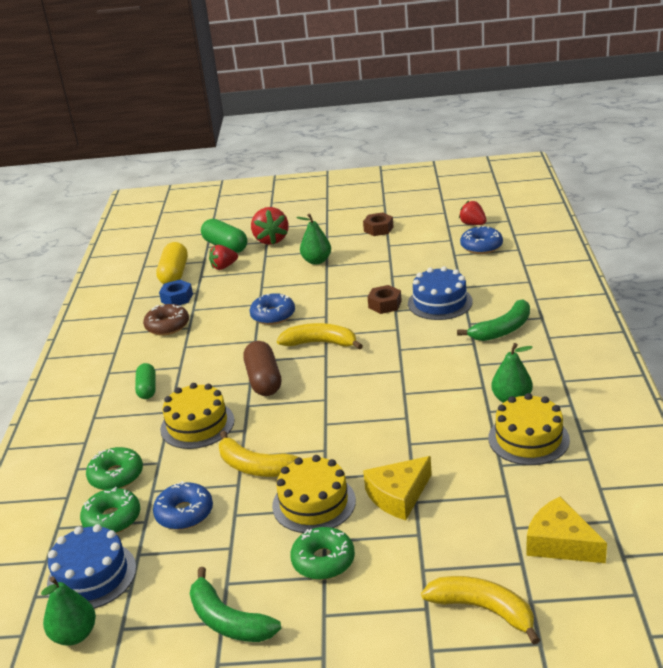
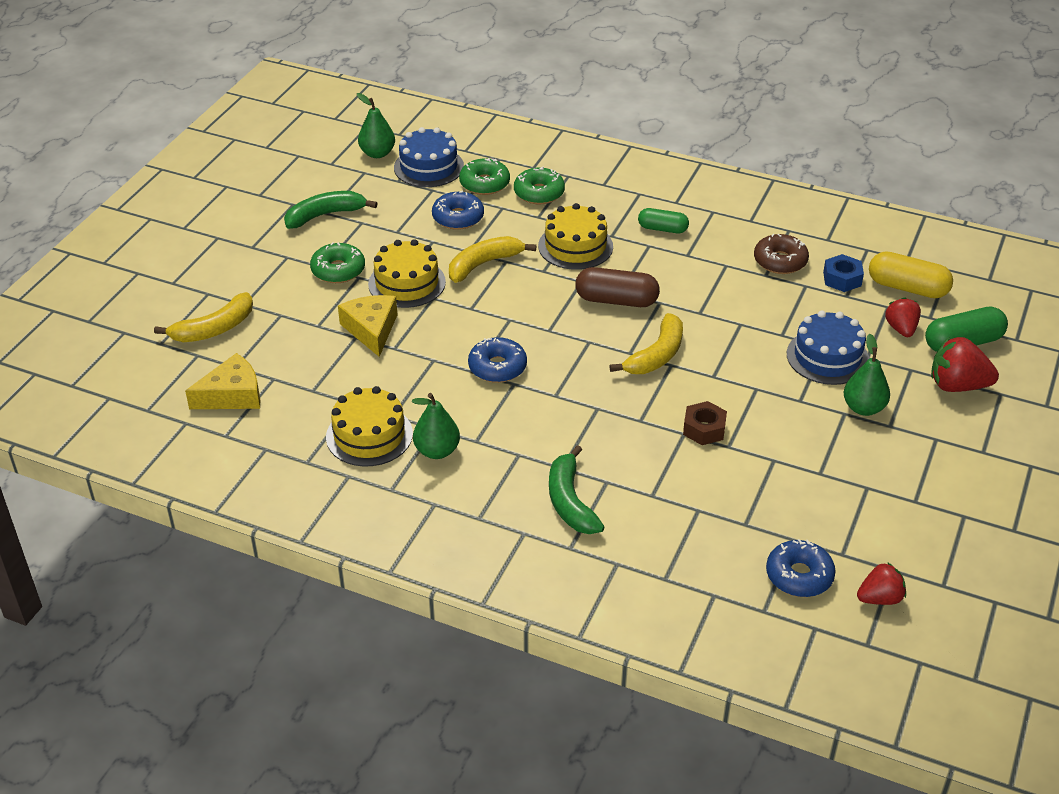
camera: 110 degrees right, 10 degrees up
(273, 315) = (746, 338): blue donut -> blue donut (497, 367)
(378, 229) = (927, 494): brown nut -> none
(440, 302) = (673, 475): blue cake -> blue cake (827, 357)

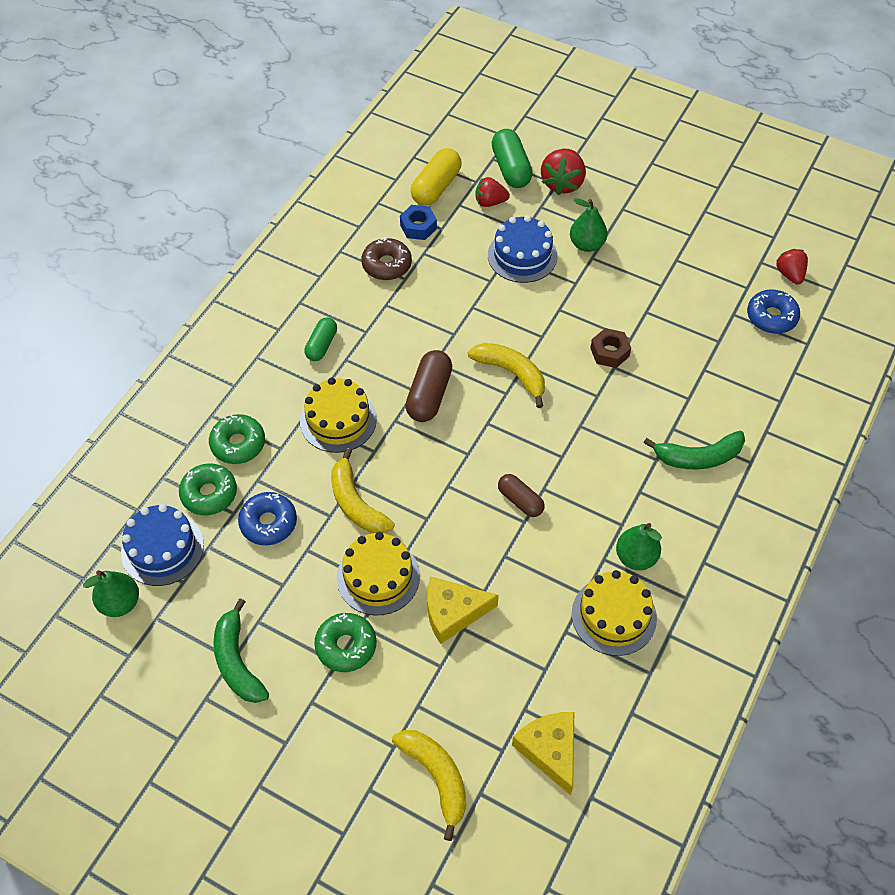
camera: 85 degrees left, 15 degrees up
(497, 367) = (520, 500): blue donut -> brown capsule

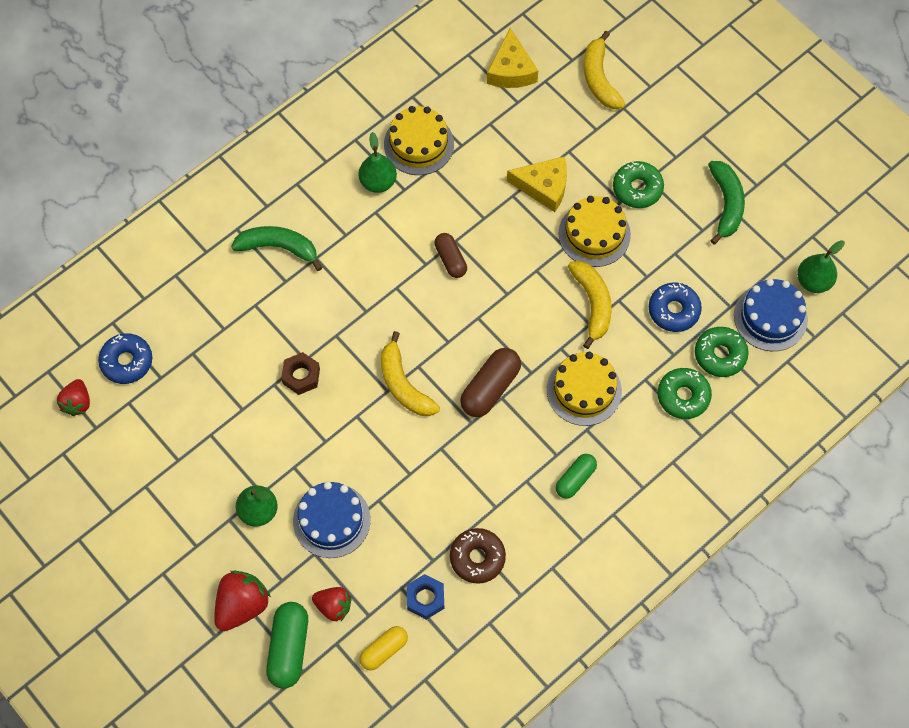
camera: 160 degrees left, 10 degrees up
(436, 187) = (384, 650): yellow capsule -> yellow capsule, size x0.64

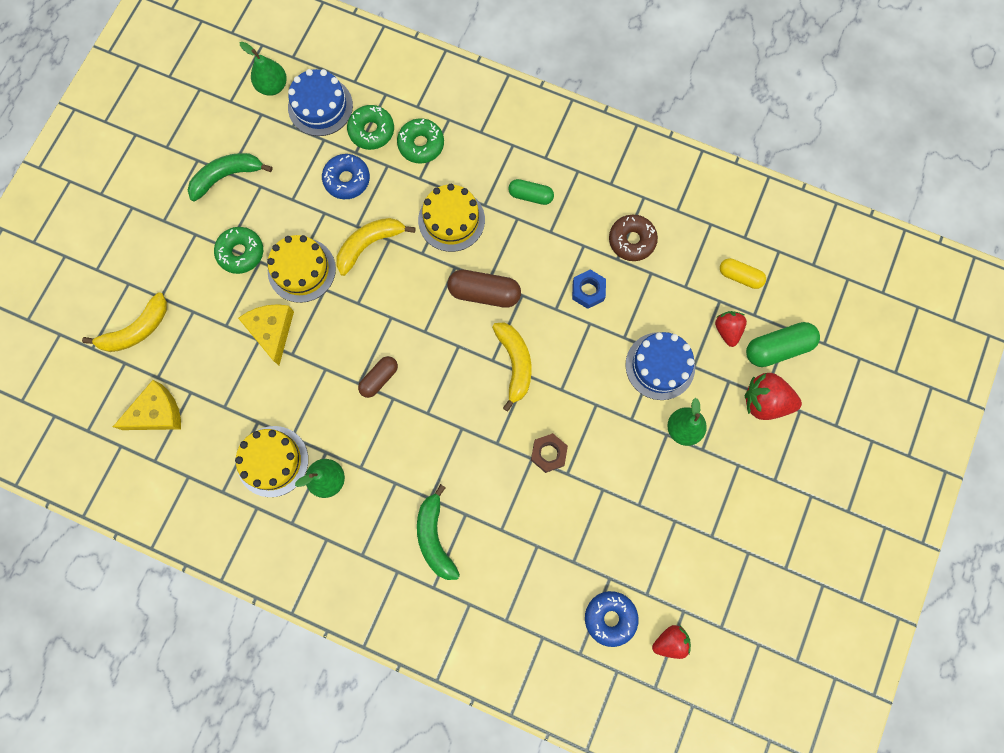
camera: 115 degrees left, 10 degrees up
(404, 384) = (515, 364): yellow banana -> yellow banana turned 45 degrees counterclockwise
(425, 598) = (684, 264): blue nut -> blue nut (588, 291)

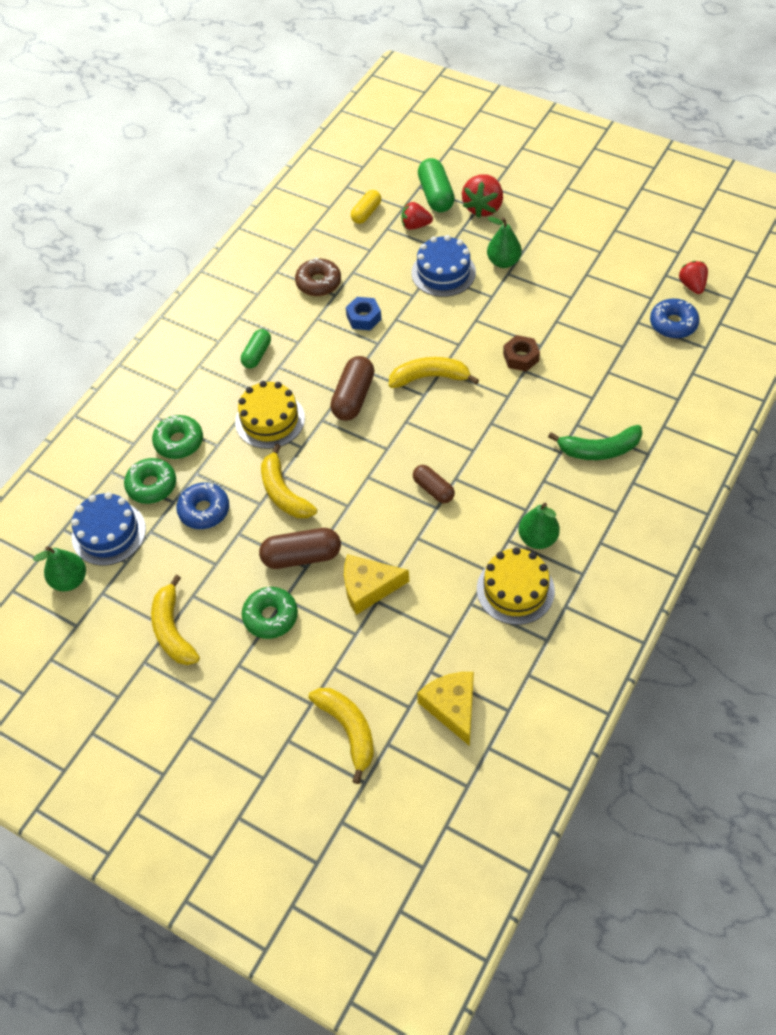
camera: 80 degrees left, 20 degrees down
(227, 176) = (173, 630): green banana -> yellow banana
(301, 270) = (301, 556): yellow cake -> brown capsule

